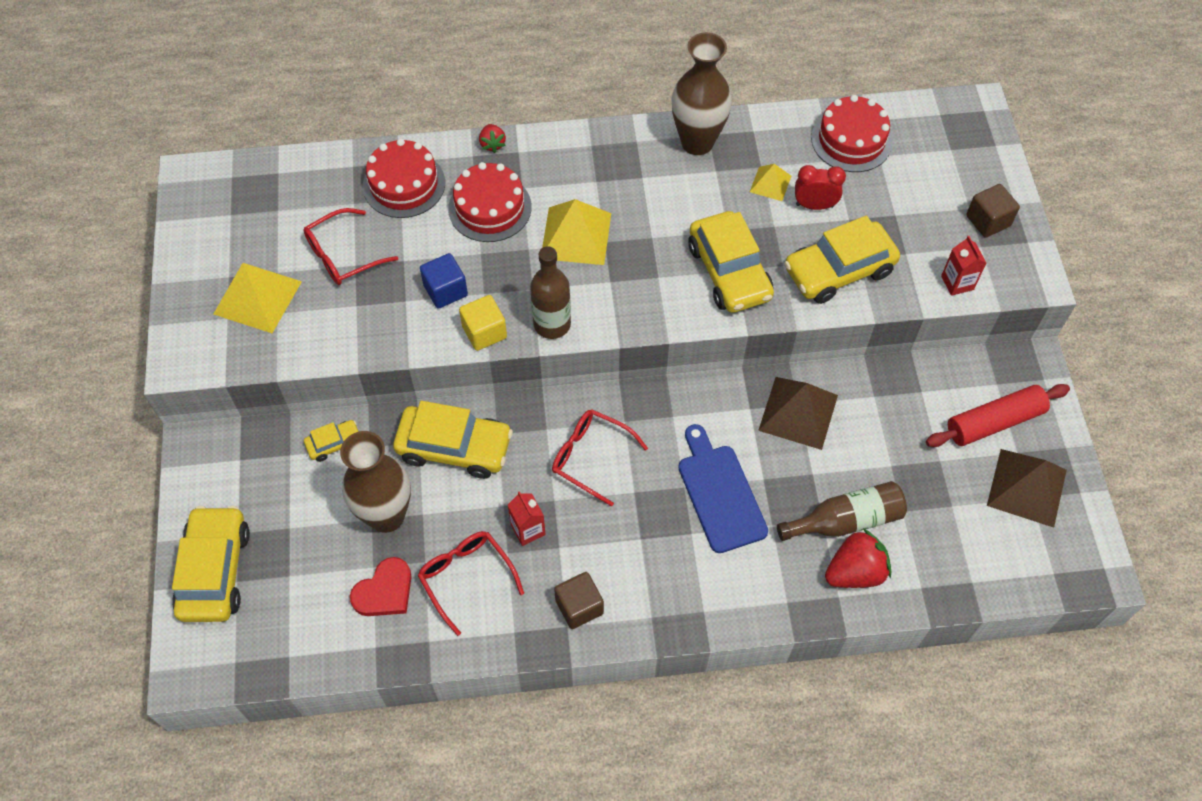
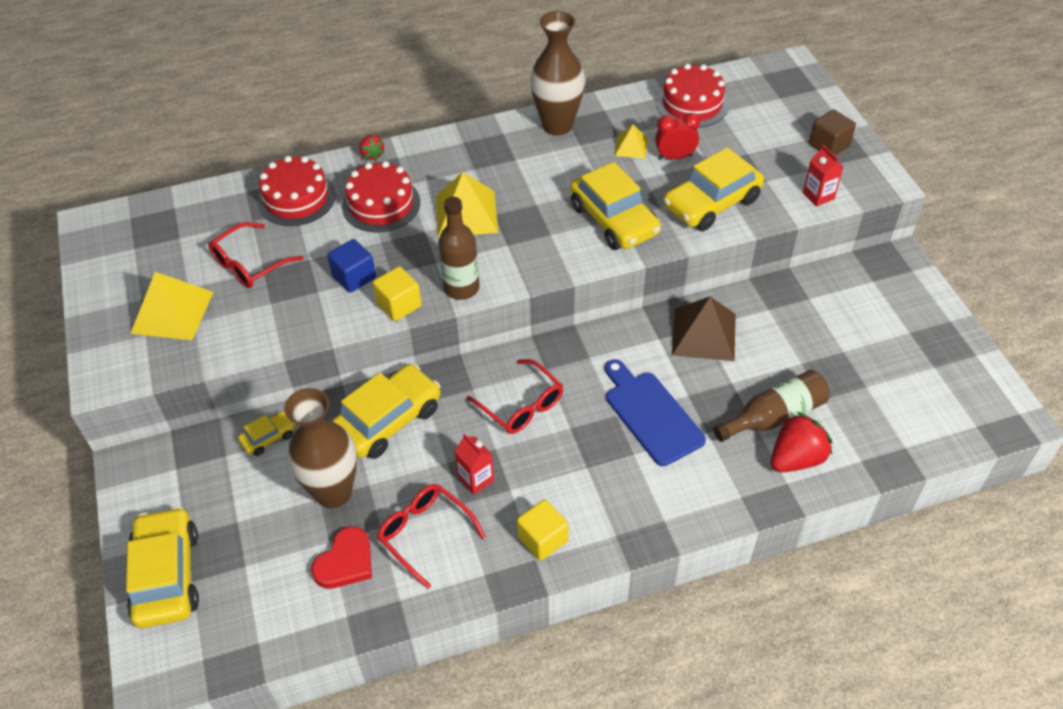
camera: 10 degrees left, 10 degrees down
(454, 447) = (388, 420): yellow car -> yellow car turned 45 degrees counterclockwise
(579, 607) = (542, 539): brown cube -> yellow cube
(591, 457) = (521, 405): red glasses -> red glasses turned 150 degrees counterclockwise
(994, 422) = (881, 311): red rolling pin -> none
(1027, 487) = (927, 359): brown pyramid -> none

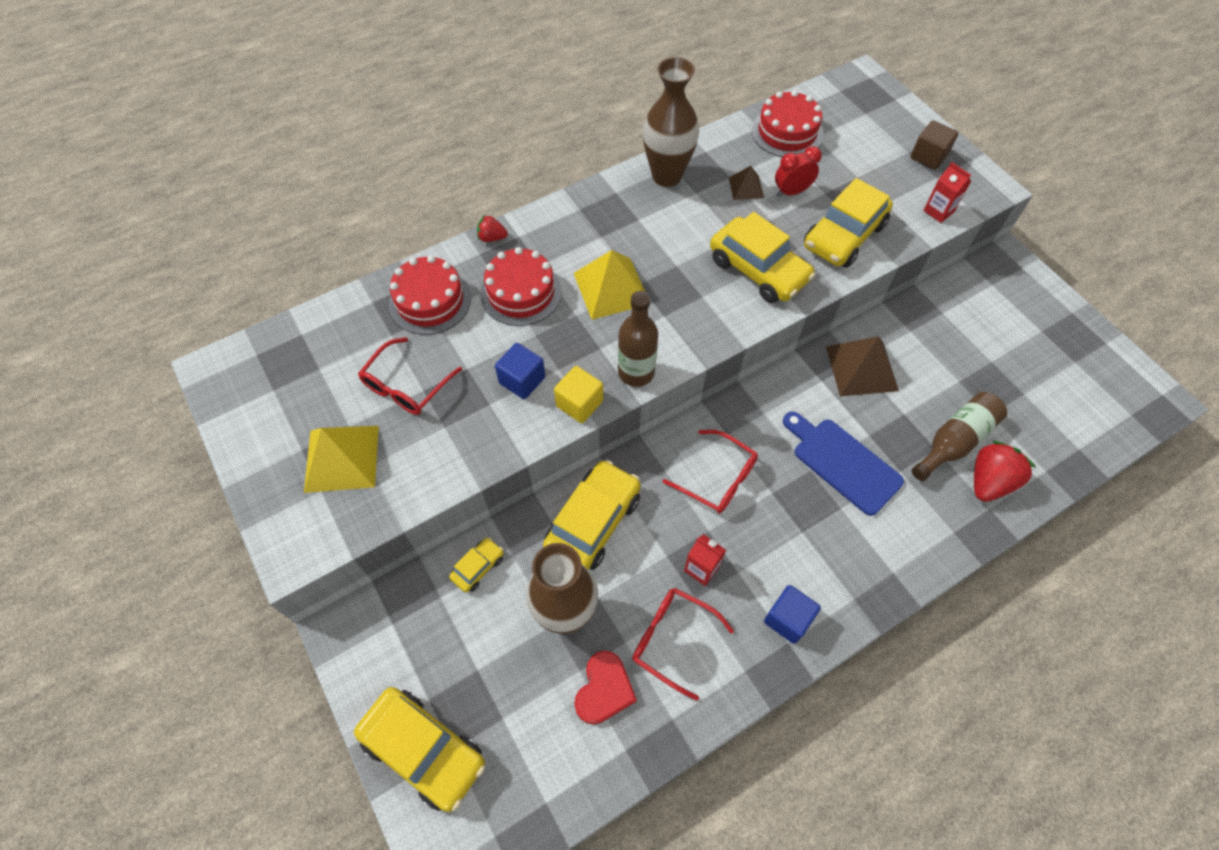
camera: 15 degrees left, 10 degrees up
(167, 576) = (424, 750): yellow car -> yellow car turned 150 degrees clockwise
(372, 155) = (492, 238): red strawberry -> red strawberry turned 135 degrees clockwise
(542, 539) = (787, 619): yellow cube -> blue cube
(631, 147) = (746, 187): yellow pyramid -> brown pyramid

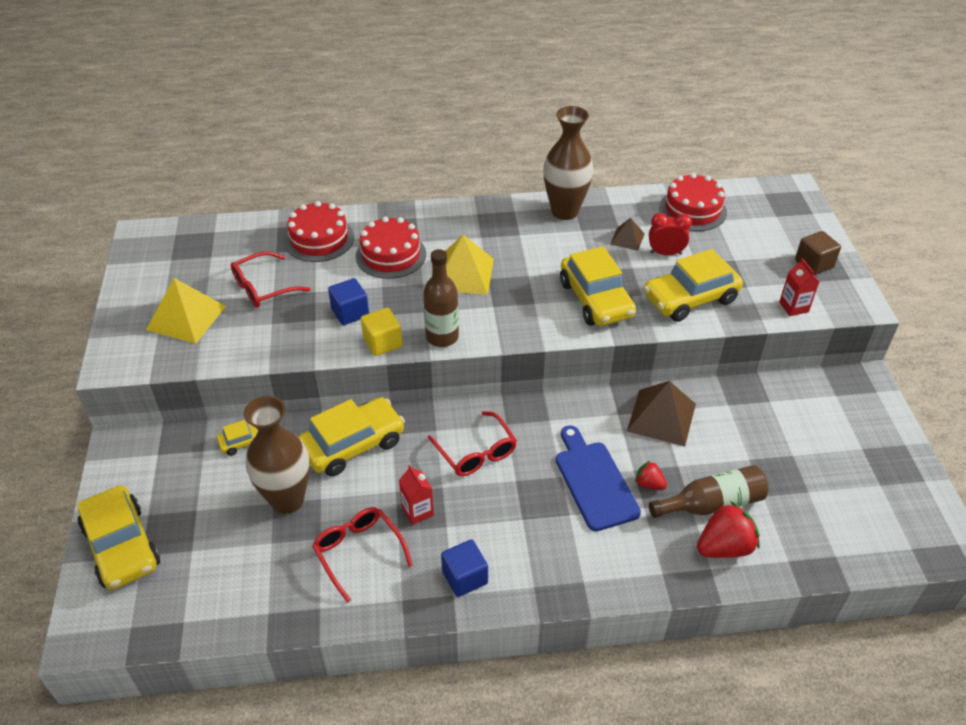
camera: 25 degrees right, 15 degrees down
(492, 238) = (394, 212): red strawberry -> red strawberry (649, 484)
(604, 689) = (280, 564): red heart -> none

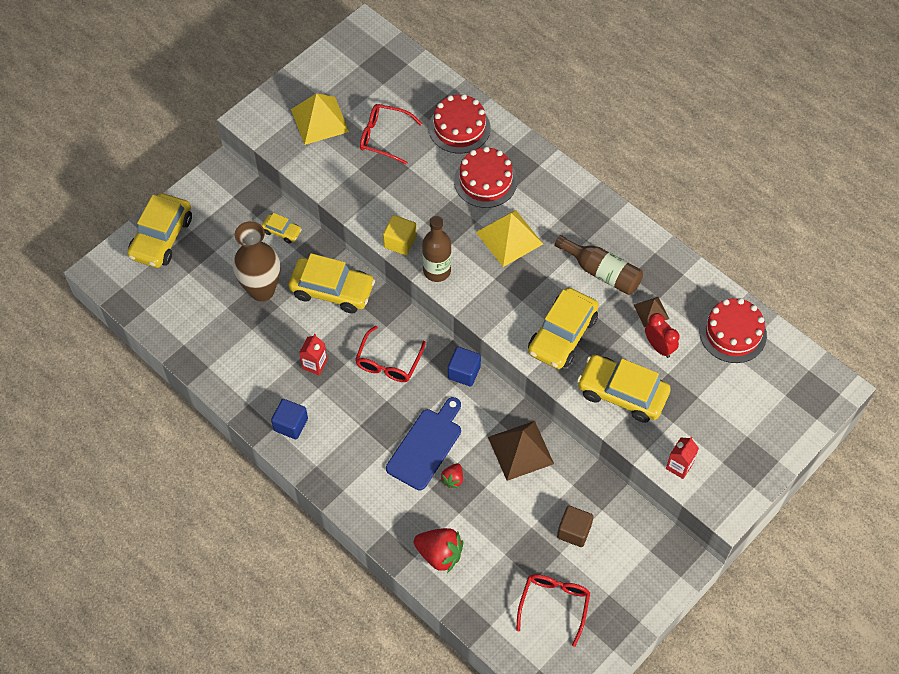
camera: 50 degrees right, 15 degrees up
(350, 312) = (409, 202): blue cube -> blue cube (464, 372)
(358, 552) = (259, 356): red glasses -> red glasses (554, 605)
(564, 211) = (642, 251): brown vase -> none
(649, 484) = (453, 479): red strawberry -> red strawberry turned 150 degrees counterclockwise
(712, 504) = (469, 526): brown bottle -> brown bottle (601, 272)
(814, 264) = (747, 453): brown cube -> brown cube (574, 531)

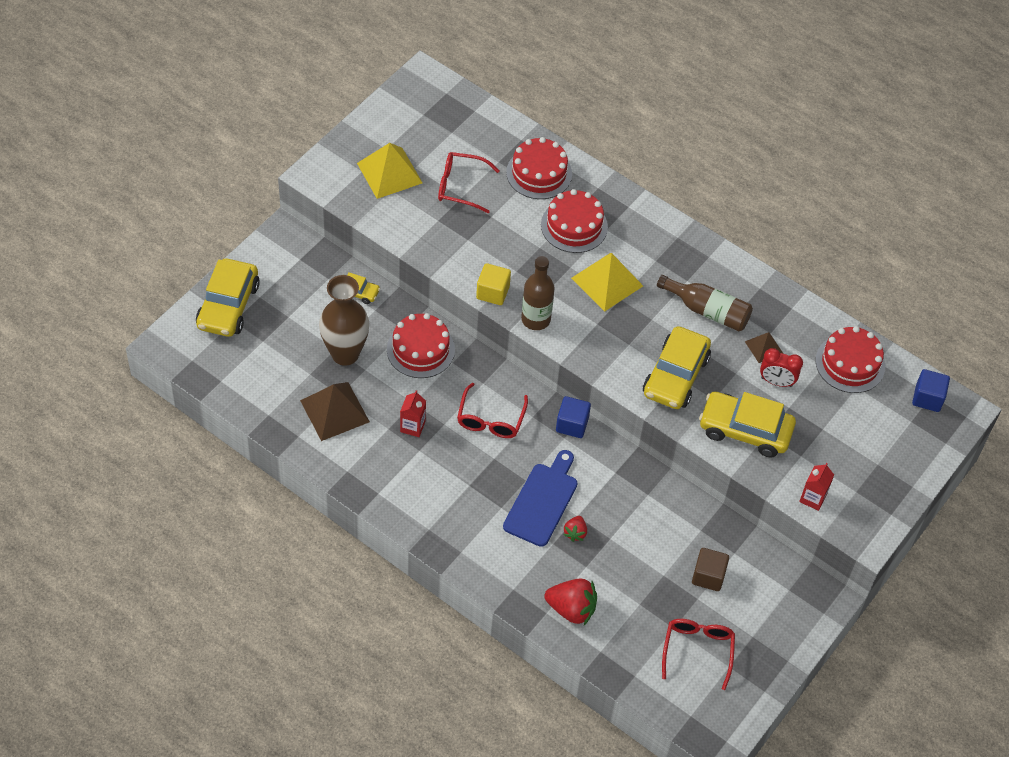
camera: 10 degrees left, 5 degrees down
(291, 424) = (395, 489): blue cube -> blue cube (927, 398)
(332, 290) = (420, 349): yellow car -> red cake
(520, 450) = (642, 499): brown pyramid -> brown pyramid (334, 411)
(659, 347) = (776, 382): red clock -> red clock turned 150 degrees clockwise

